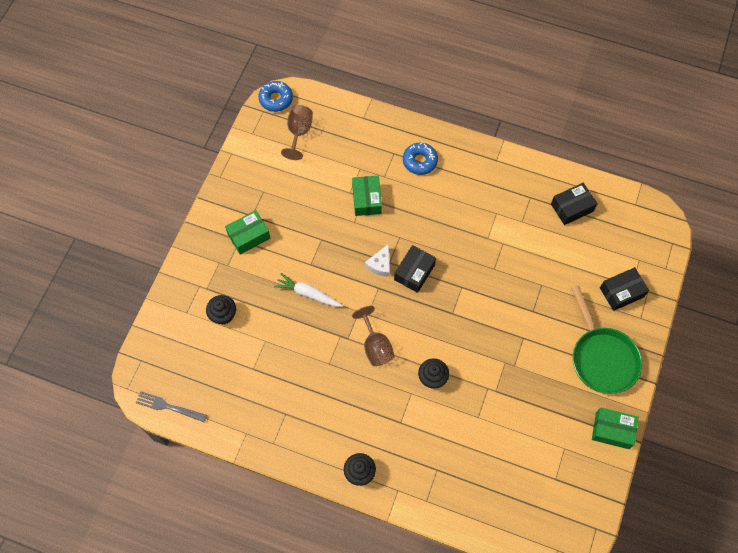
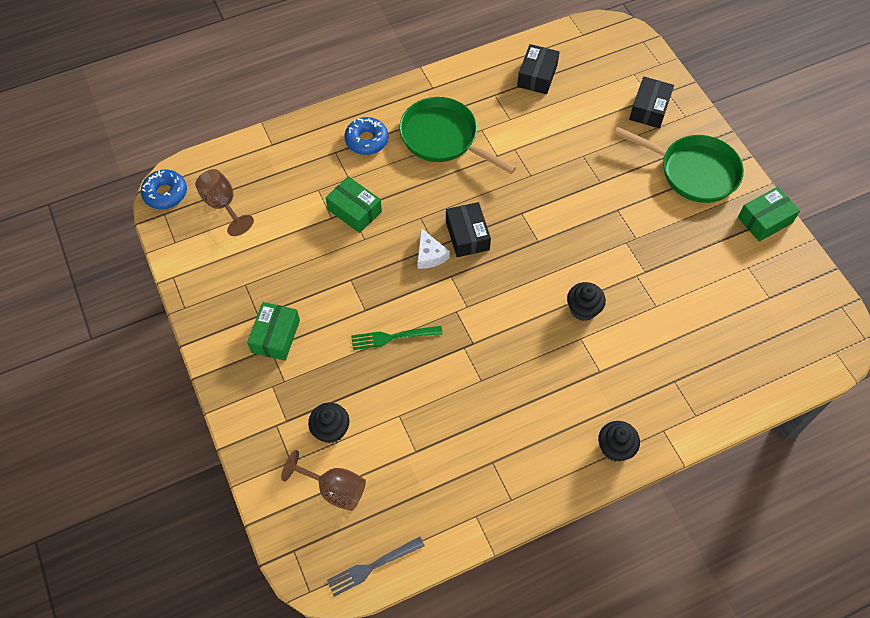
camera: 45 degrees left, 5 degrees down
(308, 294) = (392, 337): white carrot -> green fork
(375, 346) = (505, 327): brown goblet -> brown goblet (334, 489)
(467, 199) = (443, 138): none -> green pan

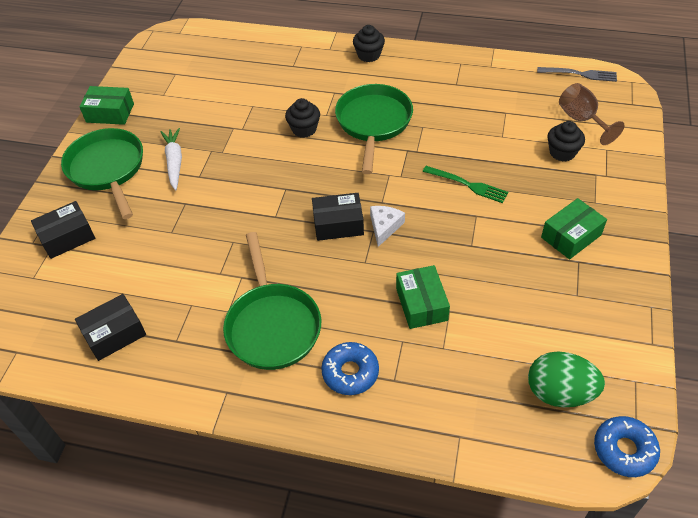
camera: 140 degrees left, 10 degrees down
(223, 205) = (559, 392): brown goblet -> green egg
(467, 235) = (338, 224): black box -> black box turned 60 degrees clockwise
(529, 356) = (373, 123): none -> green pan
(651, 209) = (174, 162): none -> white carrot

